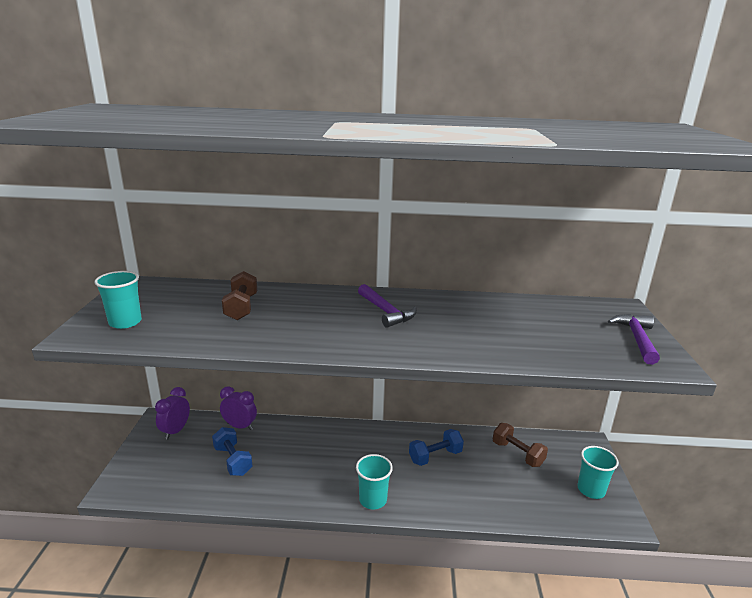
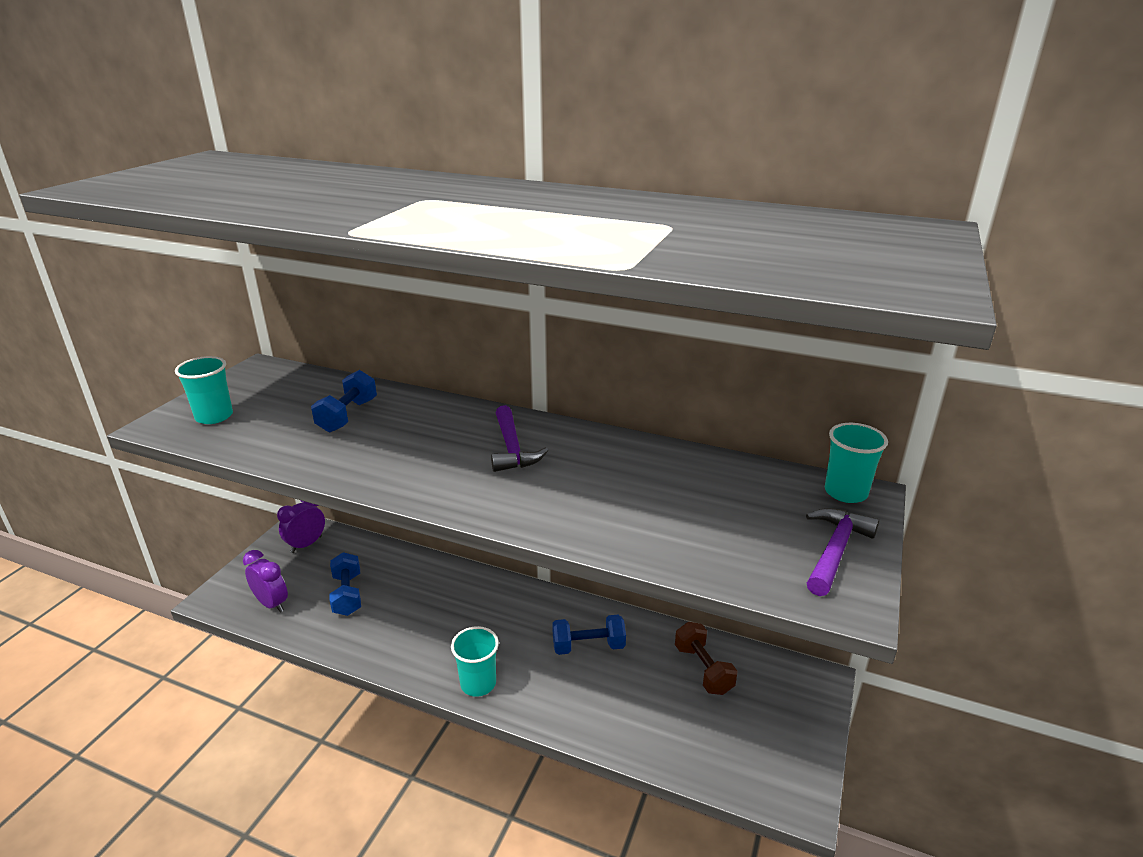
camera: 20 degrees right, 5 degrees up
(240, 426) = (377, 553): purple clock -> purple clock (272, 603)
(241, 307) = (347, 416): brown dumbbell -> blue dumbbell
(591, 490) = (778, 747): turquoise cup -> turquoise cup (845, 492)

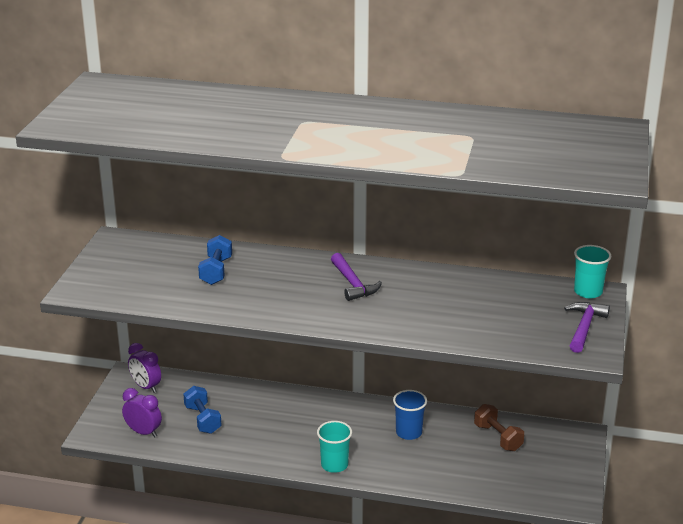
camera: 10 degrees left, 0 degrees up
(214, 416) = (112, 281): turquoise cup -> none
(306, 544) = (146, 387): purple clock -> purple clock turned 75 degrees counterclockwise
(588, 646) = (409, 432): blue dumbbell -> blue cup

